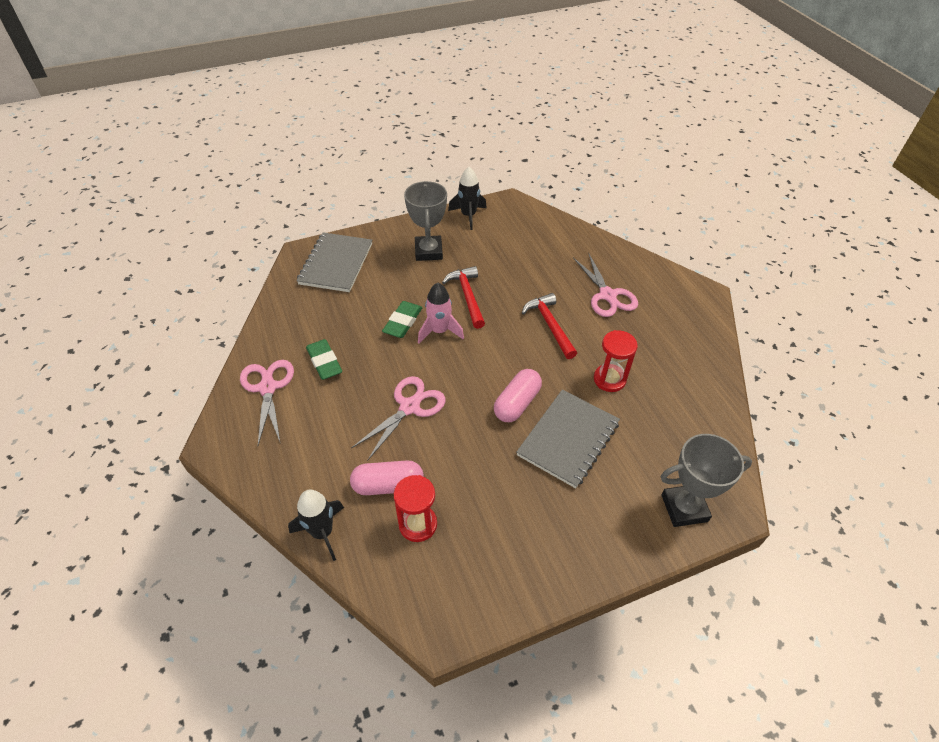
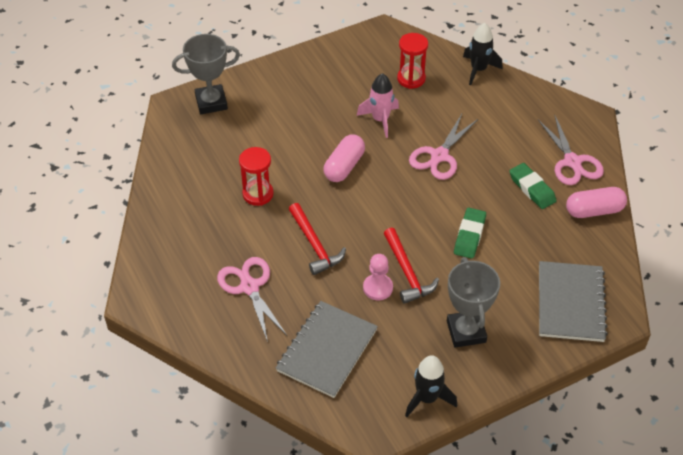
camera: 175 degrees right, 0 degrees up
(388, 485) = (440, 100): pink capsule -> pink capsule (594, 210)
(439, 331) = (429, 229): pink rocket -> pink rocket (380, 120)
(495, 286) = (378, 288): none -> pink pawn
(568, 439) = (298, 141): grey notebook -> grey notebook (327, 350)

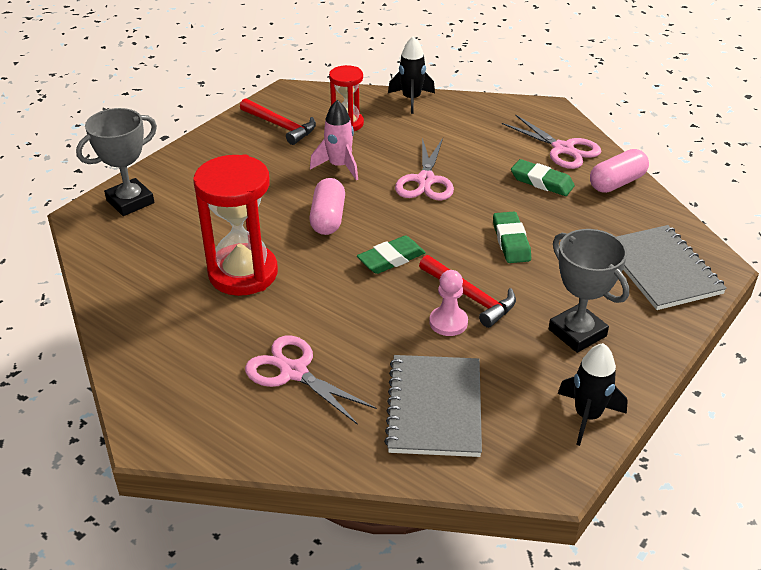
camera: 25 degrees left, 10 degrees down
(258, 194) = (243, 273): red hourglass -> red hourglass, size x1.73
(314, 245) = (345, 303): red hammer -> red hammer (280, 126)
(369, 219) = (391, 259): none -> green eraser

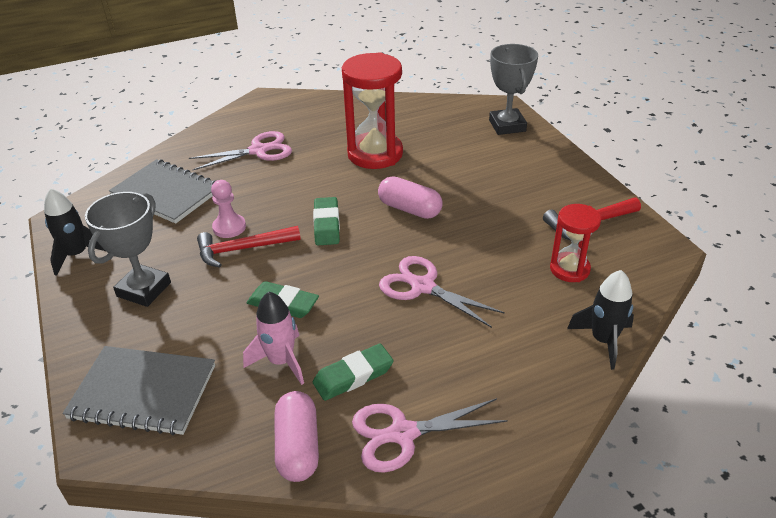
camera: 120 degrees right, 0 degrees up
(339, 166) = (488, 239): pink rocket -> pink rocket (281, 361)
(577, 332) = (144, 289): grey trophy -> grey trophy turned 60 degrees counterclockwise

